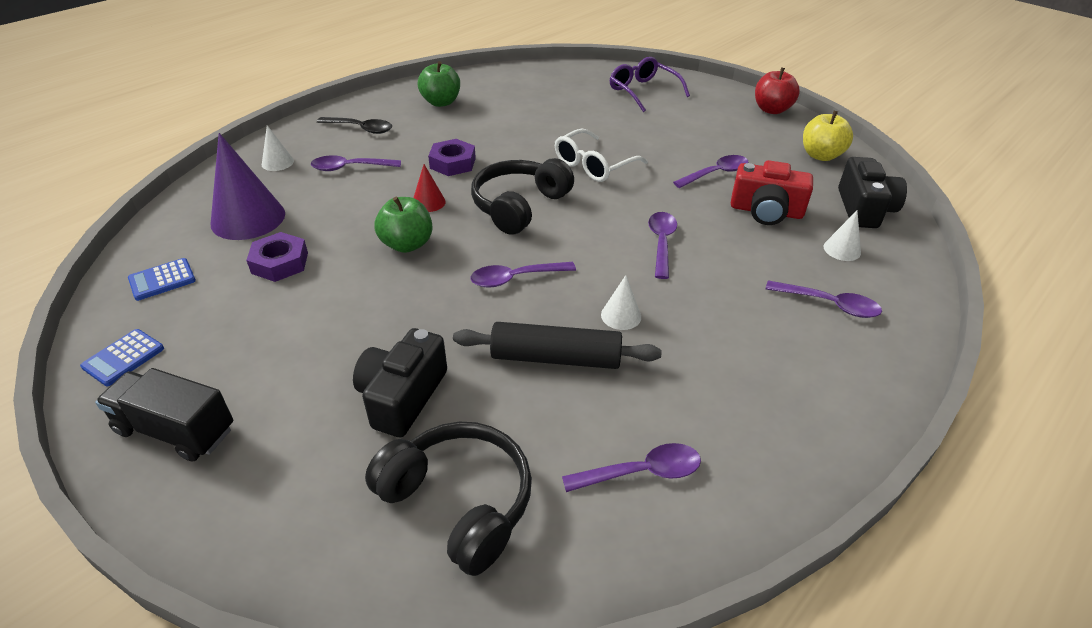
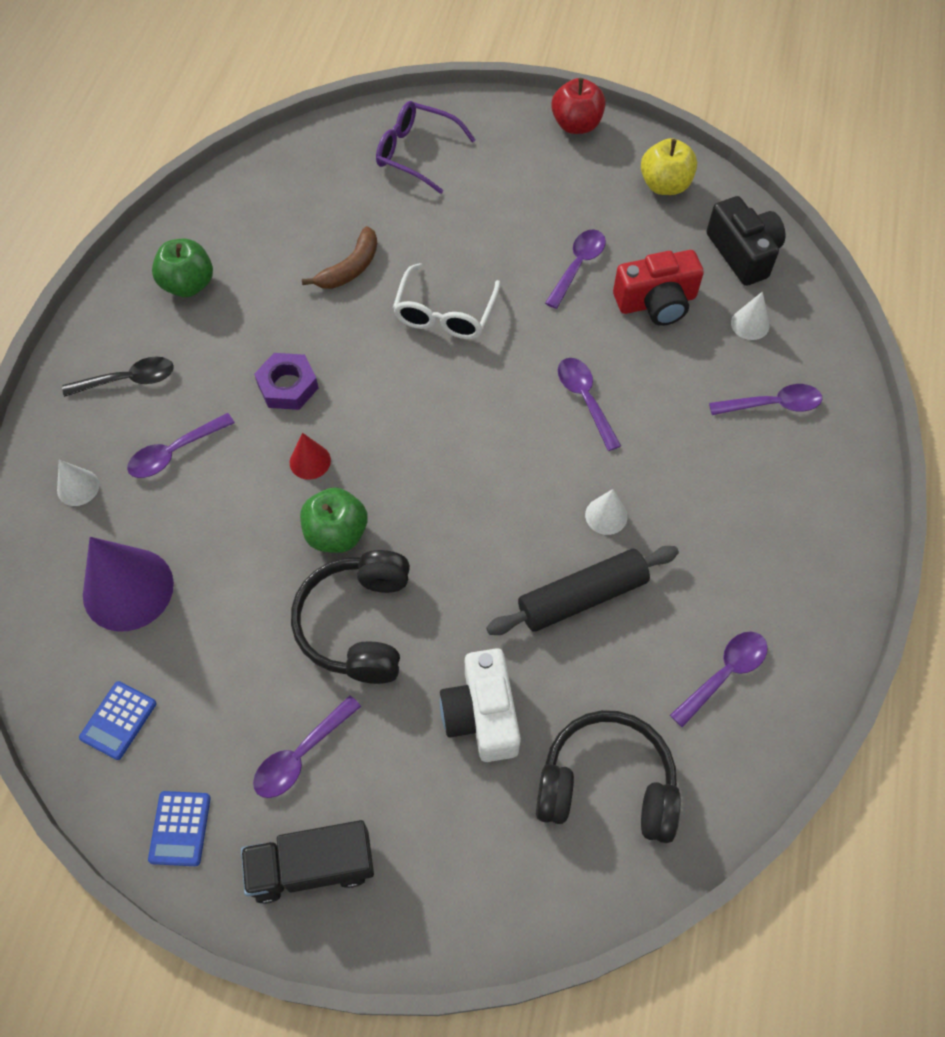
camera: 30 degrees left, 20 degrees up
(280, 263) = (224, 629): purple nut -> none
(402, 396) = (482, 714): black camera -> white camera
(515, 278) = (479, 521): purple spoon -> purple spoon (301, 755)
(519, 206) = (410, 418): black headphones -> black headphones (357, 624)
(549, 126) = (350, 268): none -> brown banana

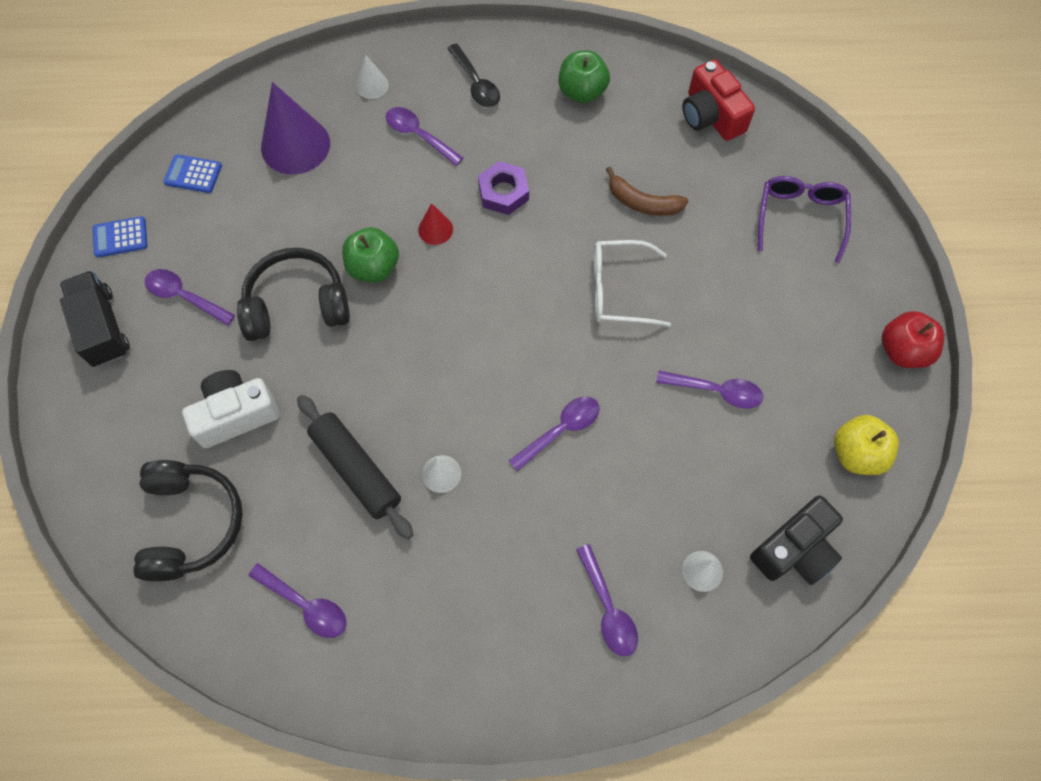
camera: 75 degrees right, 5 degrees up
(656, 302) = (698, 473): red camera -> red camera (711, 116)

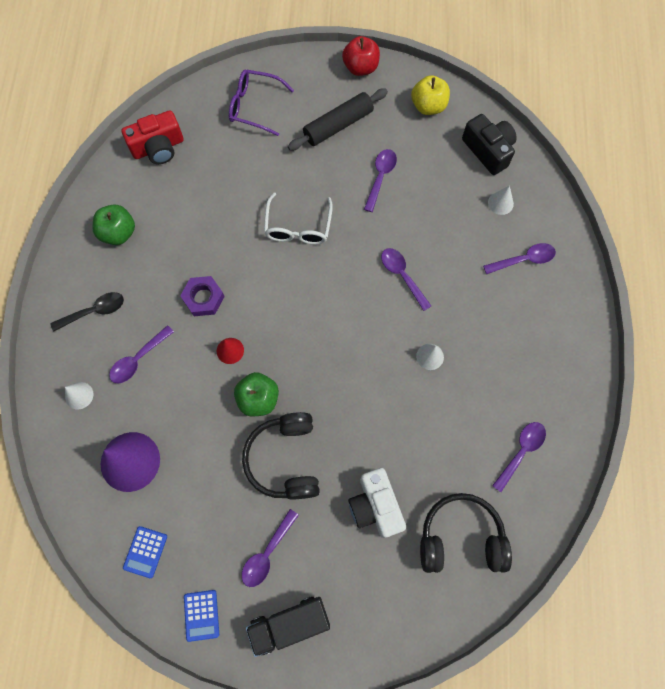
camera: 85 degrees left, 5 degrees up
(356, 470) = (424, 415): black rolling pin -> black rolling pin (338, 125)
(642, 202) = (227, 203): brown banana -> none

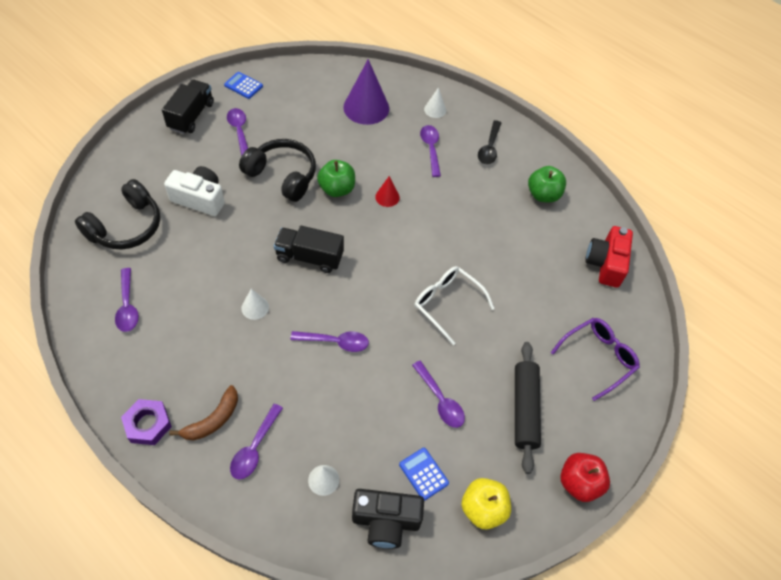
camera: 125 degrees right, 15 degrees down
(145, 552) = (305, 84): blue calculator -> blue calculator (423, 474)
(203, 298) = (442, 208): purple nut -> purple nut (148, 424)
(348, 358) = (309, 257): none -> black truck
(534, 302) = (213, 420): none -> brown banana

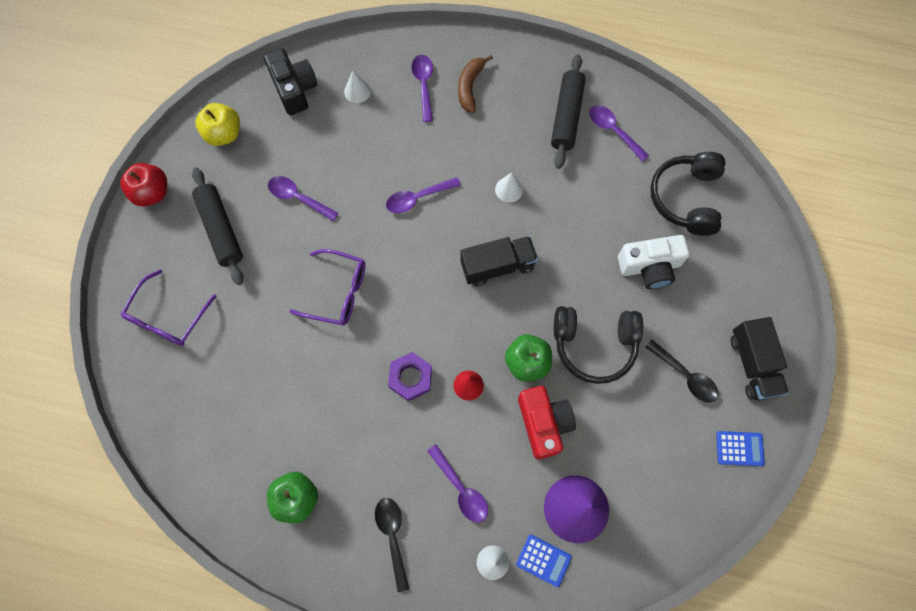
camera: 155 degrees right, 15 degrees up
(148, 424) = (515, 59): purple nut -> purple nut (410, 377)
(153, 341) = (566, 116): none -> black rolling pin
(239, 131) = (685, 376): purple spoon -> black spoon
(386, 521) = (294, 89): black camera -> black camera turned 90 degrees clockwise
(423, 474) = (283, 134): blue calculator -> blue calculator (543, 560)
(447, 304) = (338, 292): white glasses -> purple glasses
(605, 263) = (192, 438): red camera -> red camera (543, 423)

